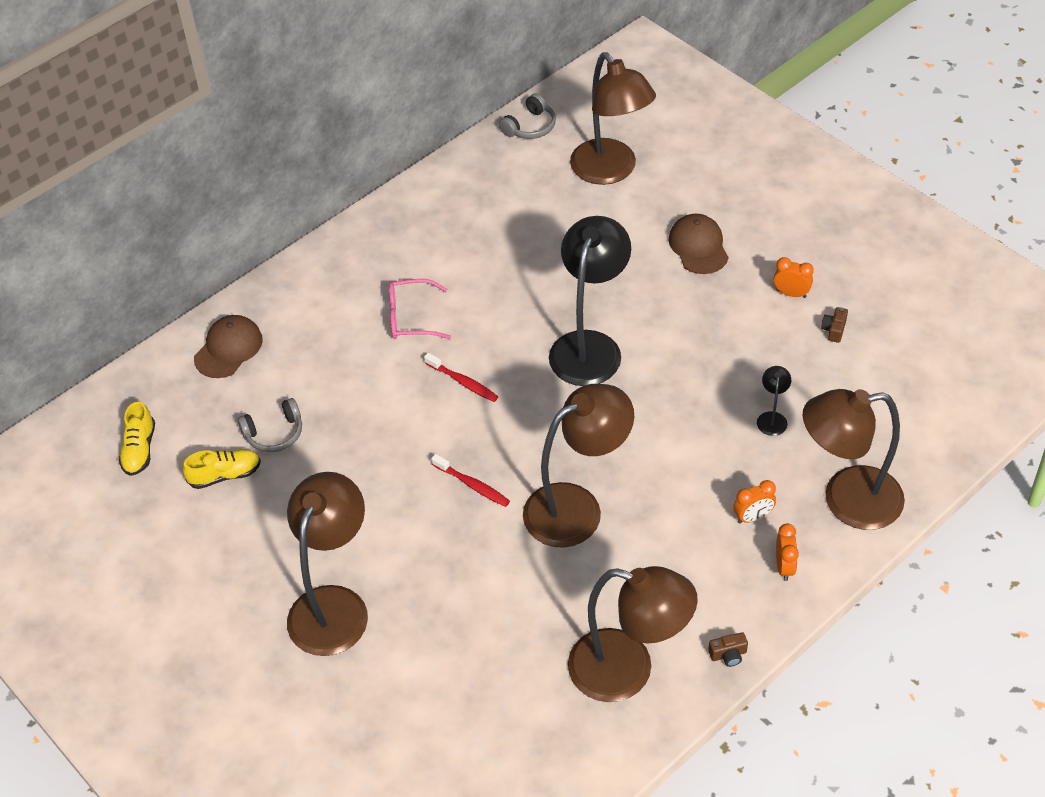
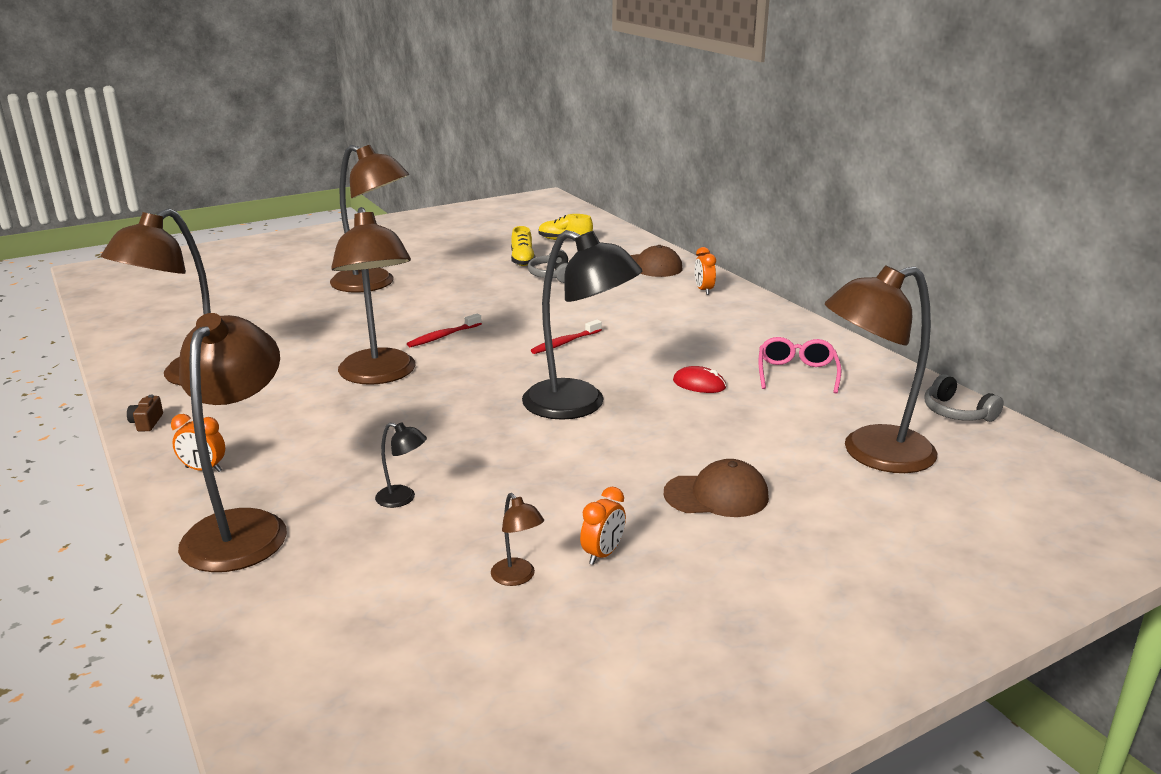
camera: 100 degrees right, 25 degrees down
(410, 318) = (658, 328): pink glasses -> pink glasses (796, 373)
(525, 274) = (699, 384): none -> red mouse
(752, 517) = (281, 462): orange clock -> orange clock (703, 290)
(834, 330) = (517, 578): brown camera -> brown lamp

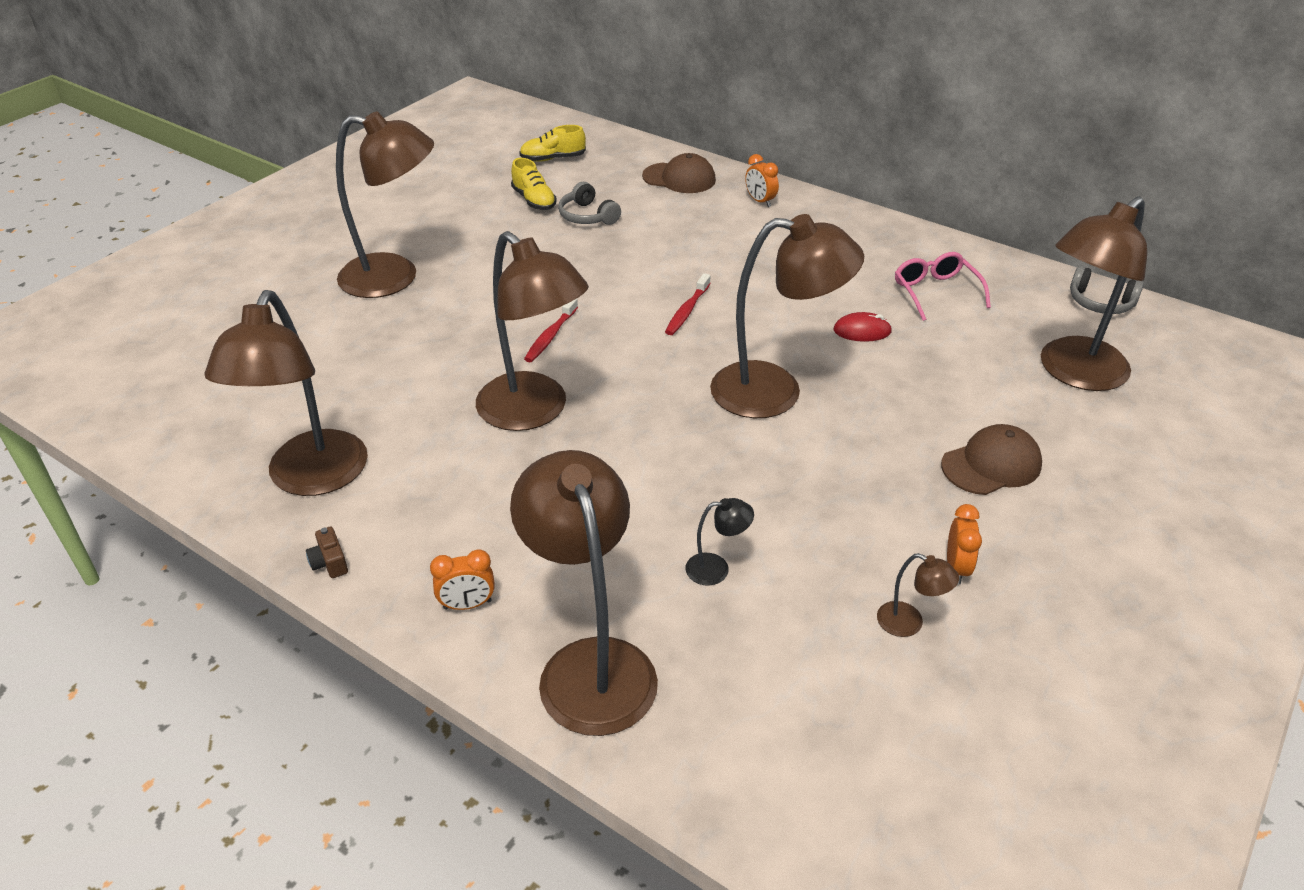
camera: 25 degrees left, 15 degrees up
(579, 405) = (775, 392): black lamp -> brown lamp

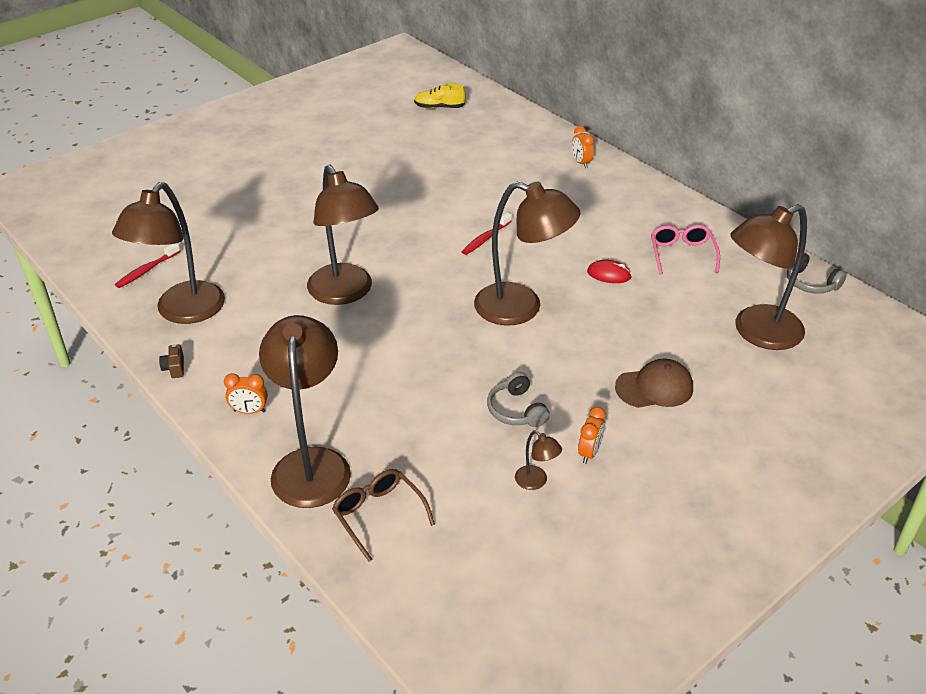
camera: 15 degrees right, 0 degrees up
(395, 277) = (290, 182): brown lamp -> none
(534, 200) = (411, 138): yellow shoe -> none
(550, 336) = (379, 241): red toothbrush -> red toothbrush (146, 270)
(588, 216) = (445, 156): grey headphones -> grey headphones (516, 410)
(679, 178) = (527, 136): brown cap -> none
(716, 568) = (422, 420): black lamp -> none
(719, 720) = (378, 515): none -> brown glasses

